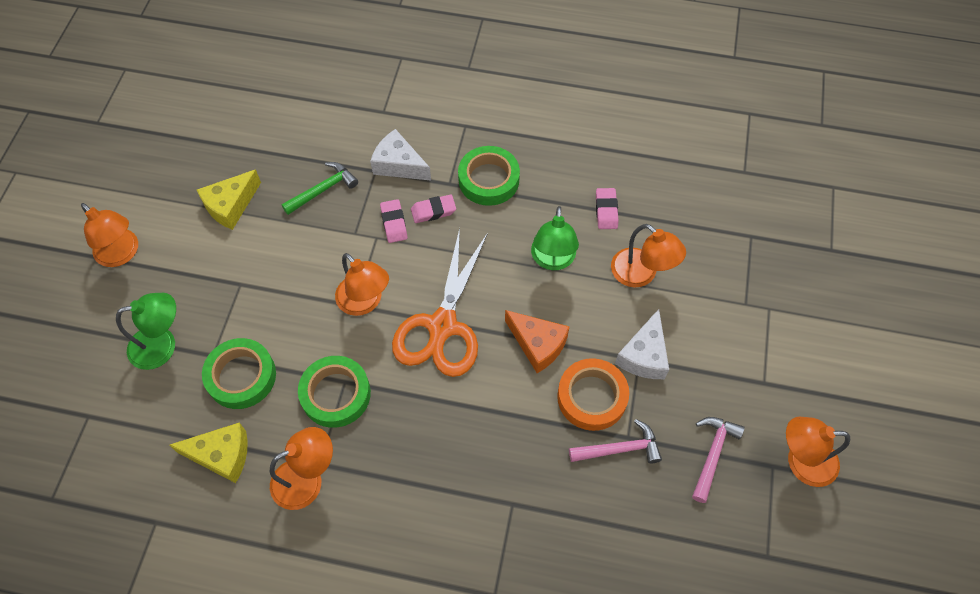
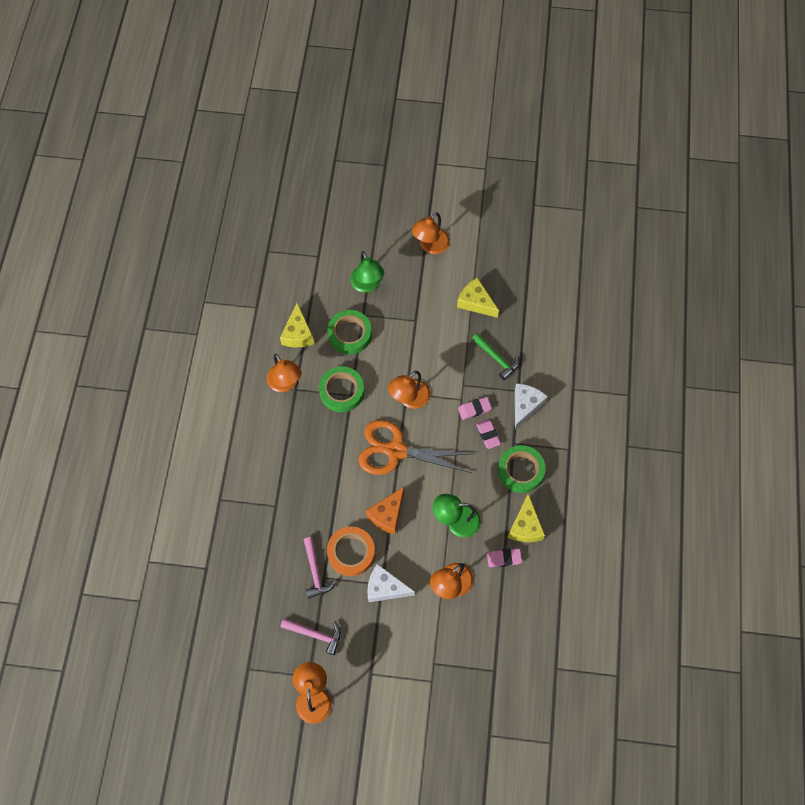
camera: 85 degrees right, 5 degrees up
(564, 183) = (525, 526): none -> yellow cheese

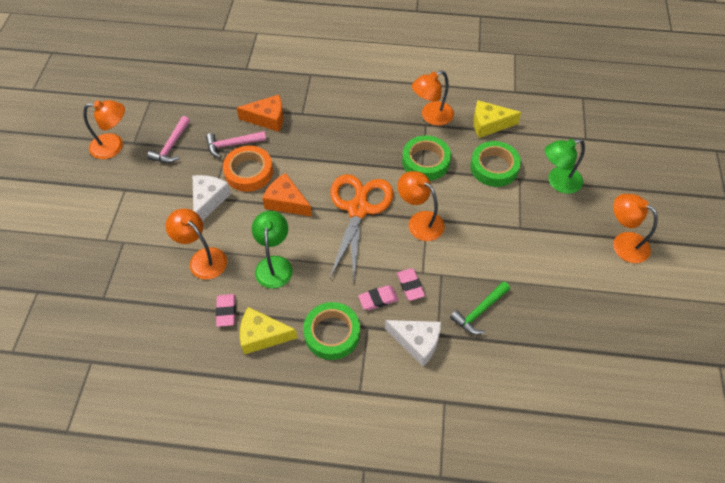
camera: 90 degrees right, 10 degrees down
(281, 539) = (267, 119): none -> orange cheese
(475, 302) = (554, 290): yellow cheese -> none

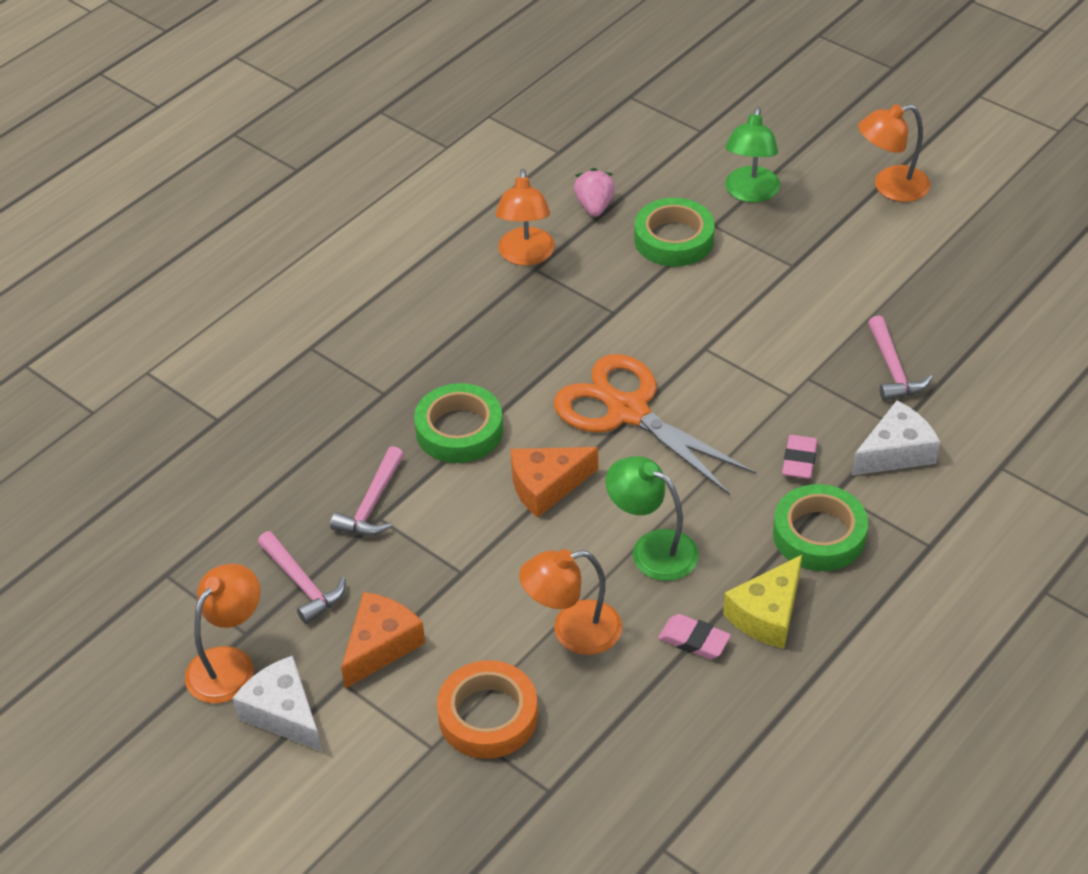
camera: 55 degrees left, 10 degrees down
(208, 200) = (462, 579): white cheese -> white cheese (283, 713)
(249, 172) = (448, 507): orange tape -> orange tape (488, 716)
(267, 119) = (357, 438): orange cheese -> orange cheese (381, 645)
(410, 286) = (802, 417): pink eraser -> none
(420, 221) = (703, 357): orange lamp -> none
(425, 161) = (603, 301): green tape -> green tape (459, 430)
(479, 312) = (893, 369): green hammer -> pink hammer
(489, 124) = (594, 206): yellow cheese -> pink strawberry

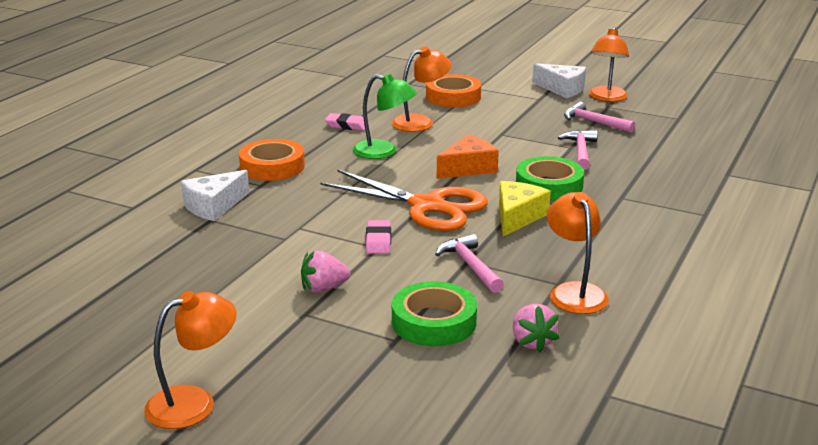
camera: 165 degrees right, 20 degrees down
(381, 645) = (528, 109): orange cheese -> none
(750, 193) = (362, 376): green lamp -> none
(767, 614) = (304, 137): yellow cheese -> yellow cheese (517, 217)
(772, 295) = (323, 288): none -> pink strawberry
(799, 460) = (288, 195): pink eraser -> pink eraser (378, 241)
(819, 534) = (272, 166): green tape -> orange tape
(893, 369) = (210, 250): pink hammer -> pink hammer (470, 265)

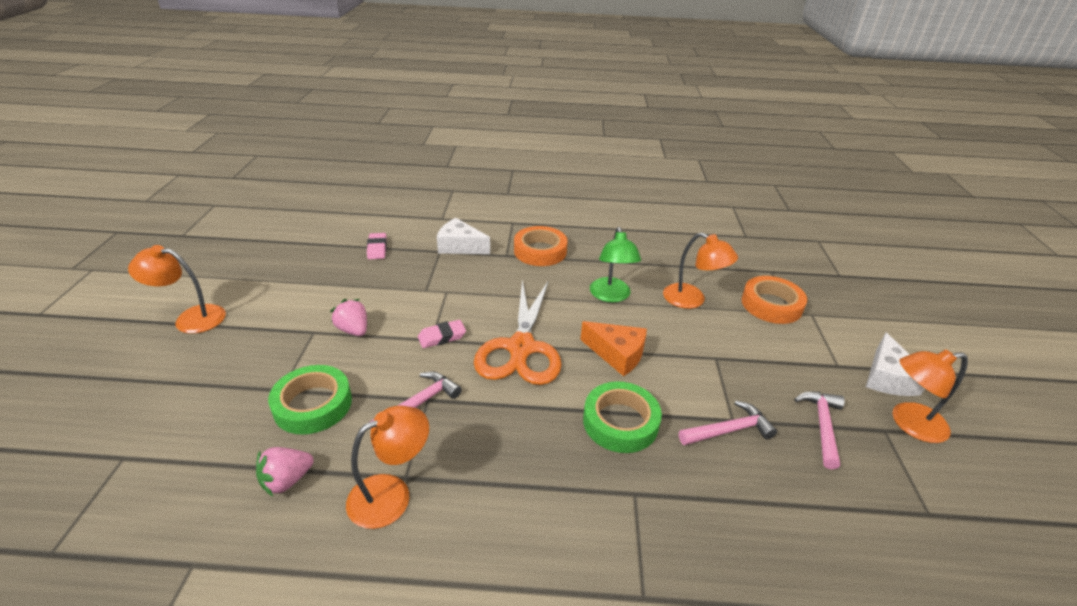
camera: 65 degrees right, 10 degrees up
(194, 403) = (191, 318): orange lamp -> orange lamp turned 150 degrees clockwise
(347, 125) = (645, 263): pink eraser -> pink eraser (377, 249)
(517, 217) = (533, 413): yellow cheese -> none

